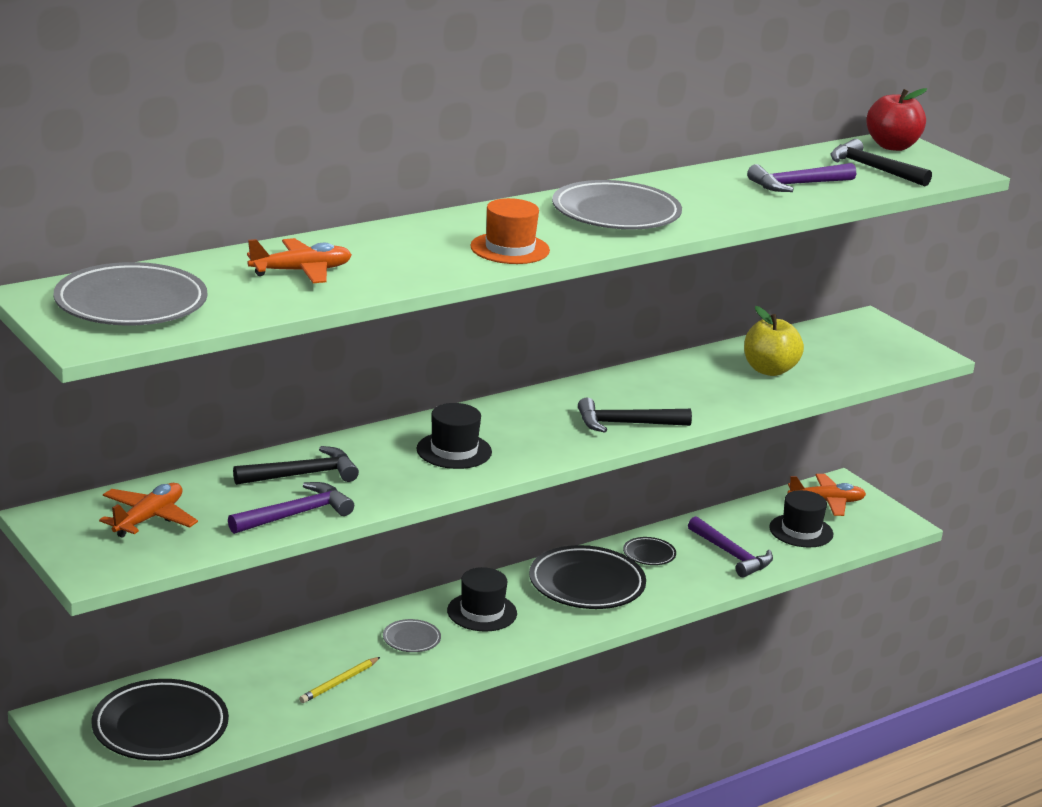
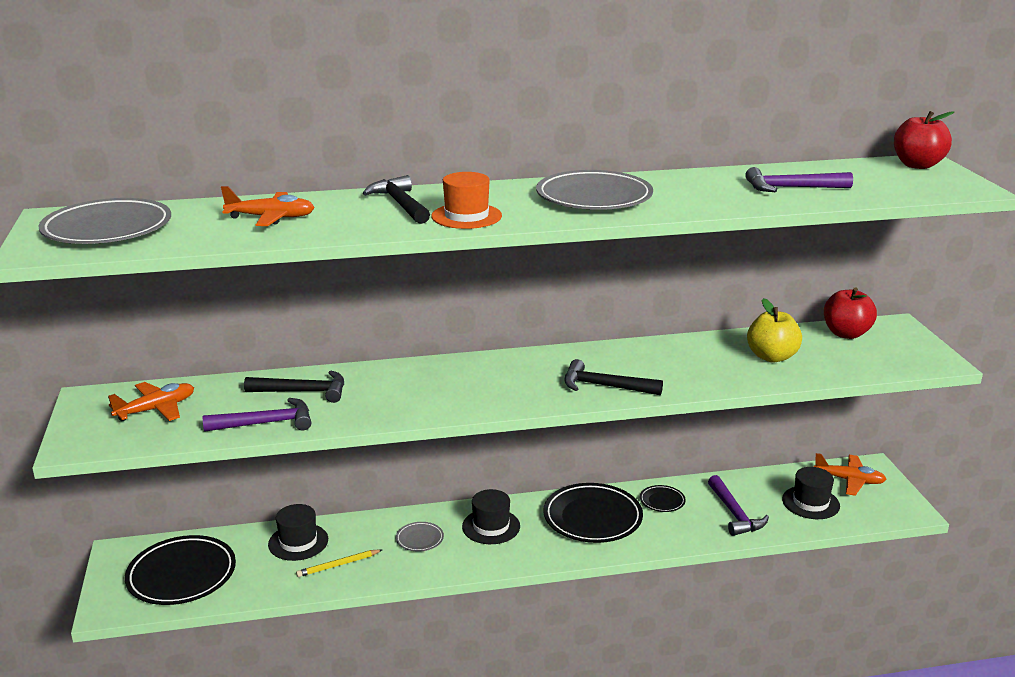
camera: 25 degrees right, 0 degrees up
(454, 451) = (440, 389): black hat -> black hat (298, 542)
(825, 335) = (846, 334): none -> red apple
(873, 169) = (881, 181): black hammer -> black hammer (400, 204)

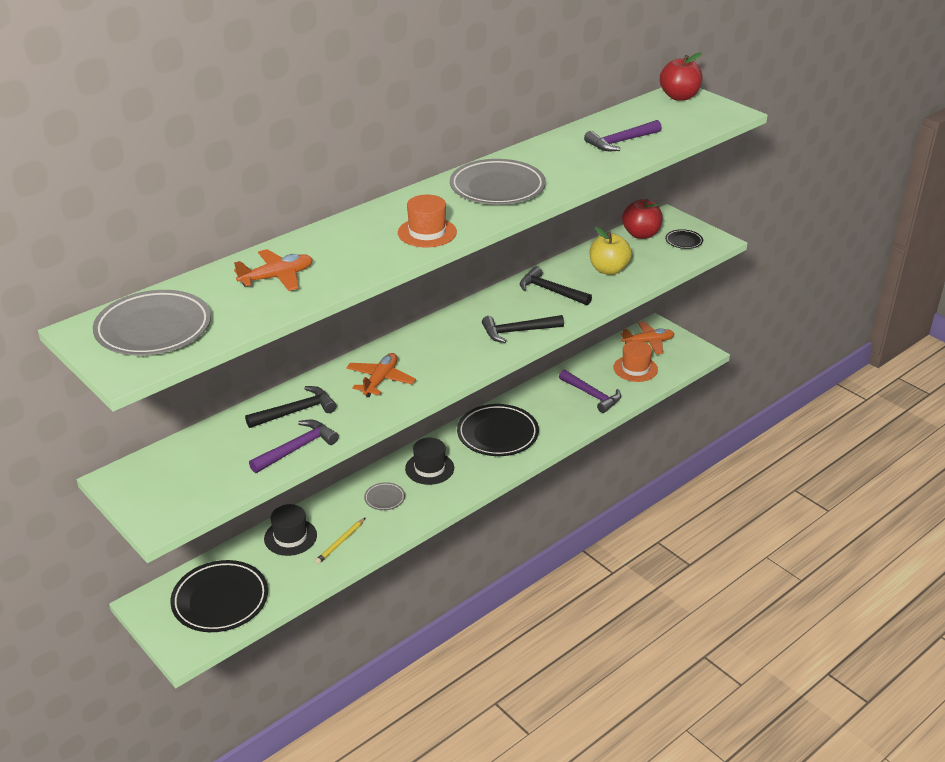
camera: 30 degrees left, 10 degrees up
(156, 409) = (190, 469): orange plane -> orange plane (380, 380)
(400, 204) = (361, 234): black hammer -> black hammer (550, 291)
(662, 501) = (536, 403): black plate -> black plate (683, 241)
(810, 502) = (635, 369): black hat -> orange hat

